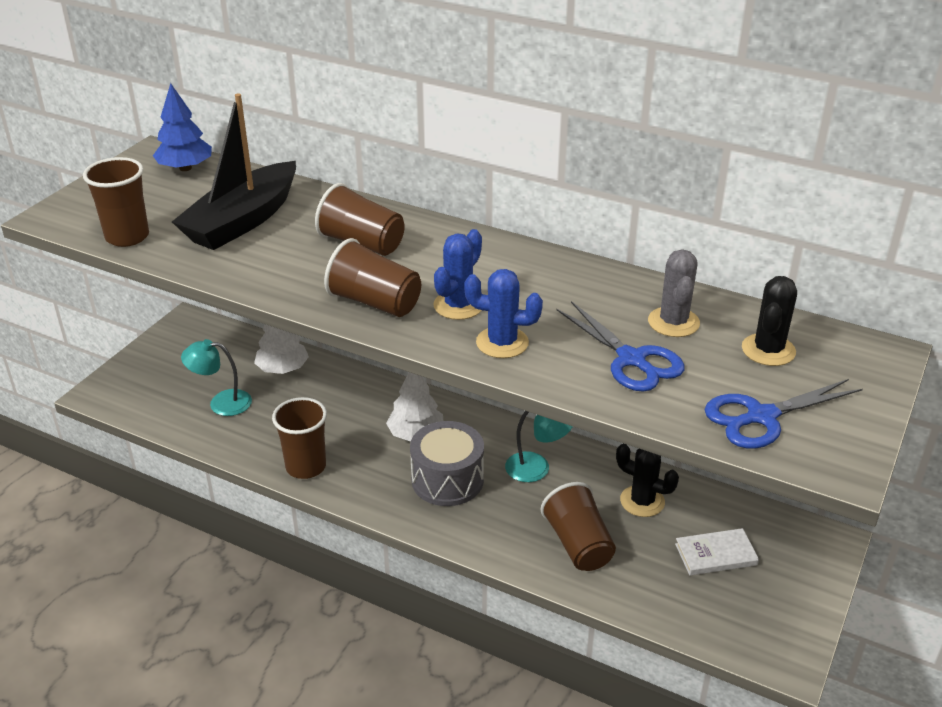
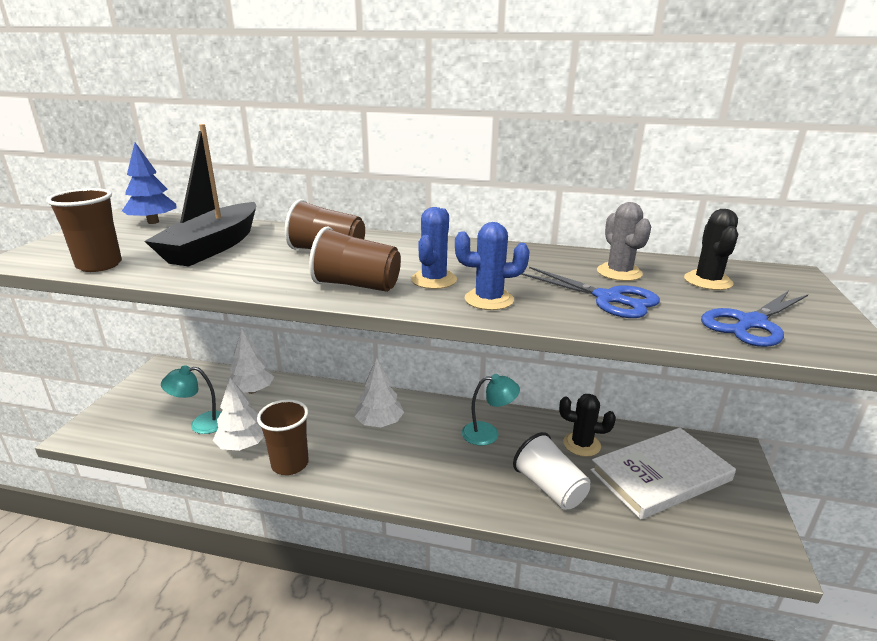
camera: 15 degrees left, 10 degrees down
(261, 435) = (242, 445): none -> white tree
(447, 480) = (418, 454): grey drum -> none
(578, 544) = (550, 488): brown cup -> white cup
(716, 554) = (660, 476): white book -> white book, size x2.00

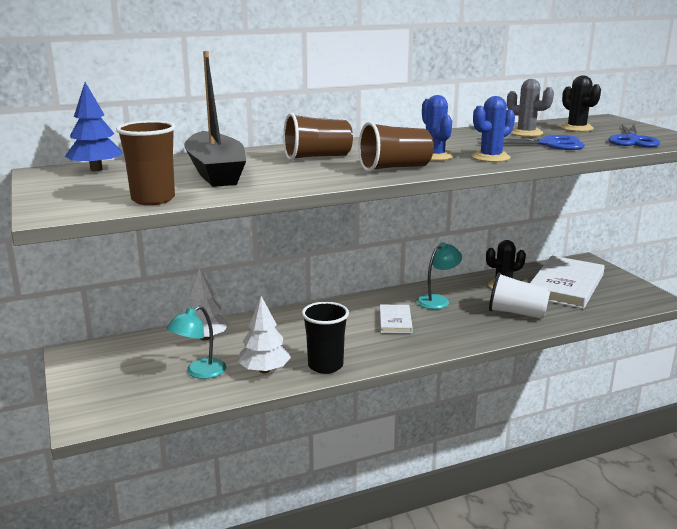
camera: 35 degrees left, 5 degrees down
(290, 464) = (325, 366): brown cup -> black cup
(379, 423) = (352, 320): white tree -> none
(415, 441) = (395, 321): none -> white book

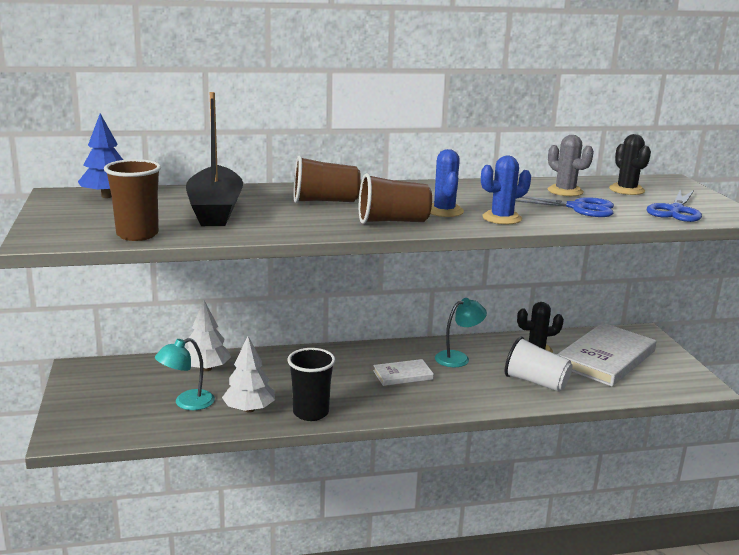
camera: 10 degrees right, 0 degrees up
(395, 321) = (403, 375): white book -> white book turned 60 degrees clockwise

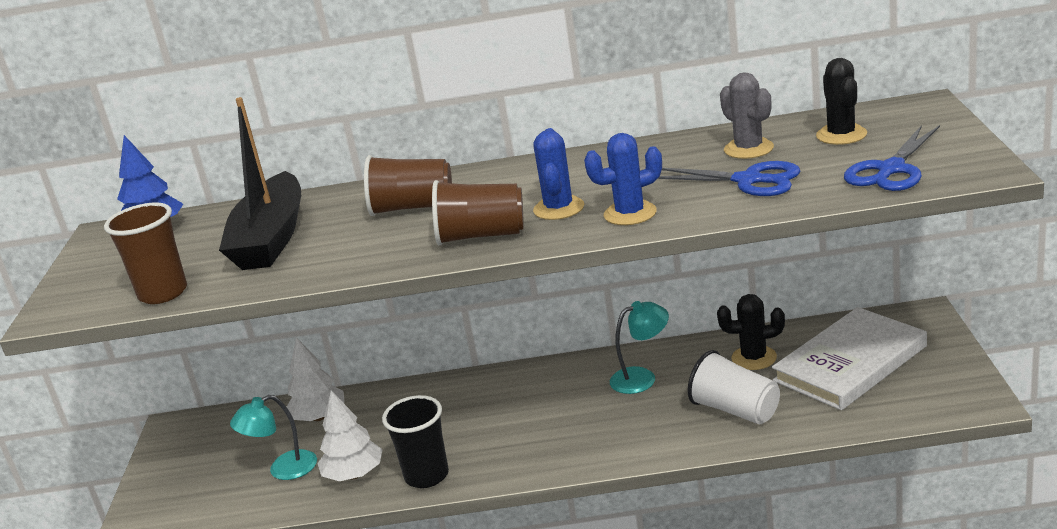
camera: 15 degrees right, 5 degrees up
(403, 375) = (560, 410): white book -> none

